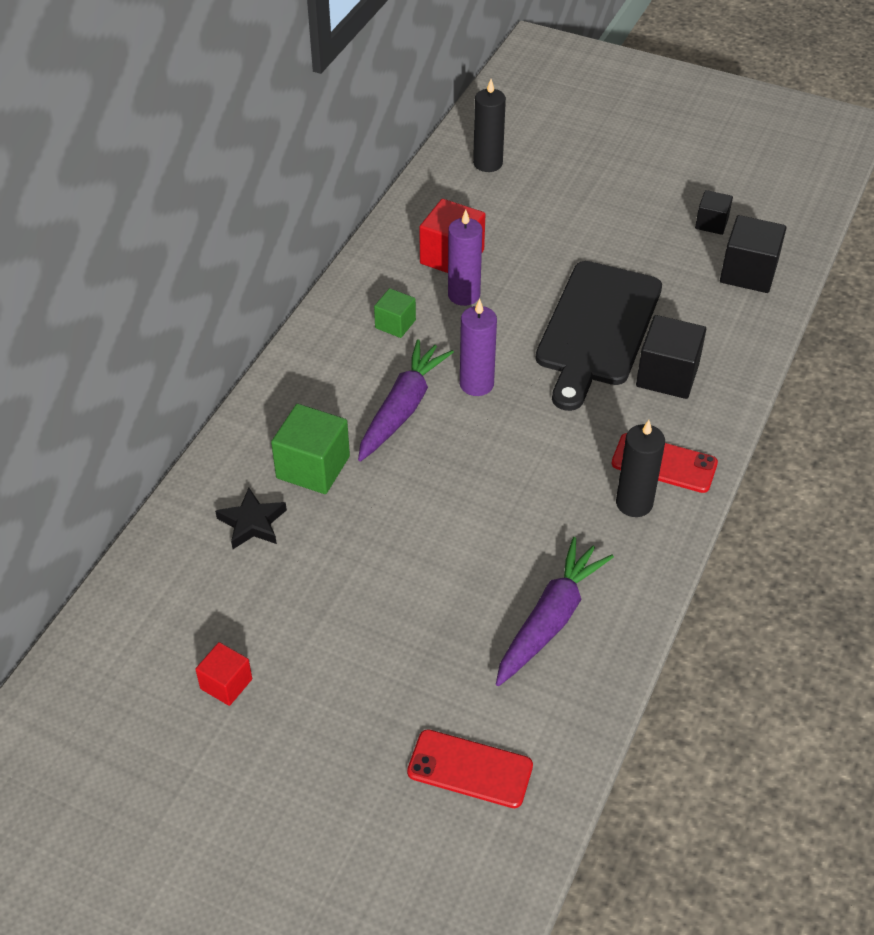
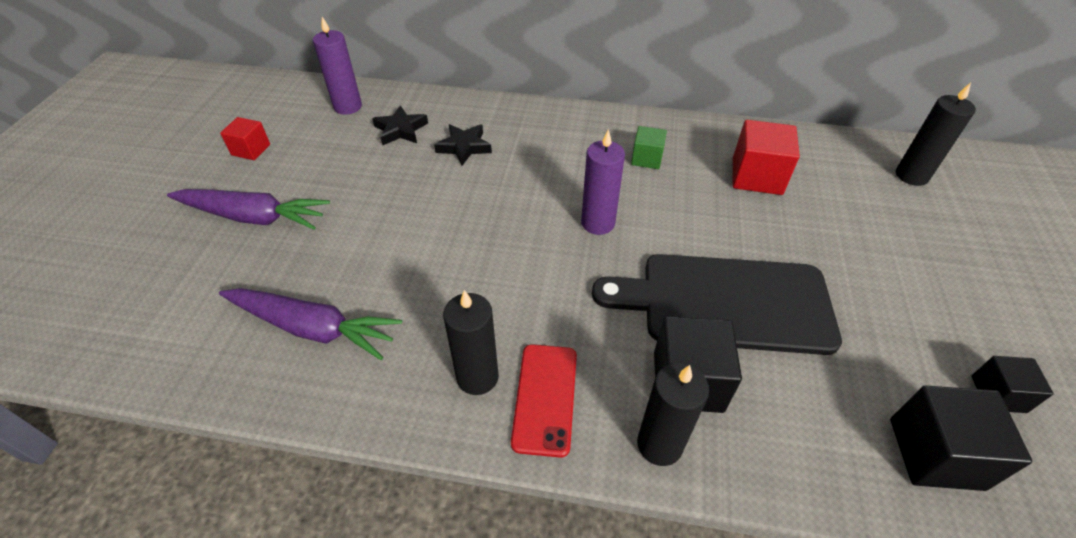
camera: 75 degrees right, 0 degrees up
(313, 467) = (464, 147): green cube -> black star
(402, 408) = (547, 182): purple carrot -> purple carrot (253, 217)
(464, 295) = (710, 193): purple candle -> purple candle (348, 107)
(470, 769) = (149, 299): red phone -> none
(717, 407) = (659, 444): none -> black candle

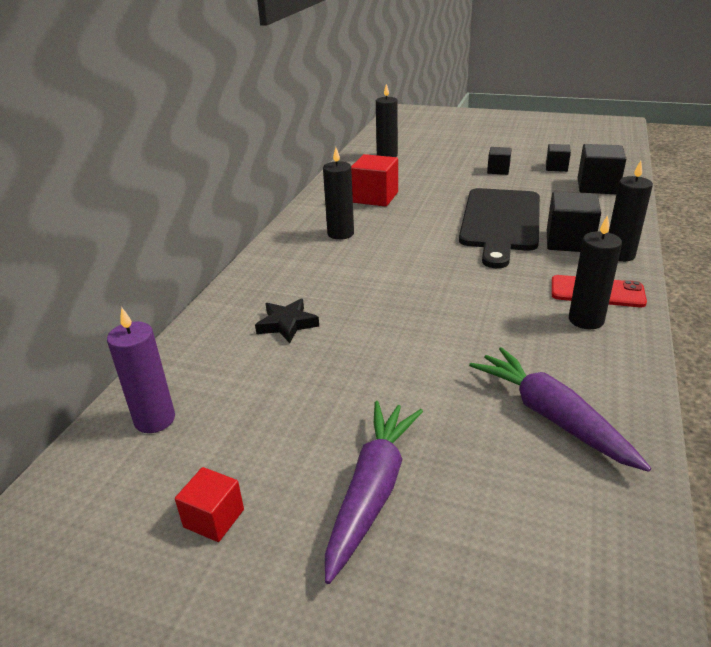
camera: 80 degrees left, 15 degrees down
(313, 328) = (551, 416): purple carrot -> purple carrot turned 60 degrees counterclockwise
(400, 130) = (234, 370): black star -> none
(598, 223) = (417, 260): purple candle -> none
(646, 159) = (340, 234): green cube -> black candle
(930, 306) = (498, 170): none -> black cube

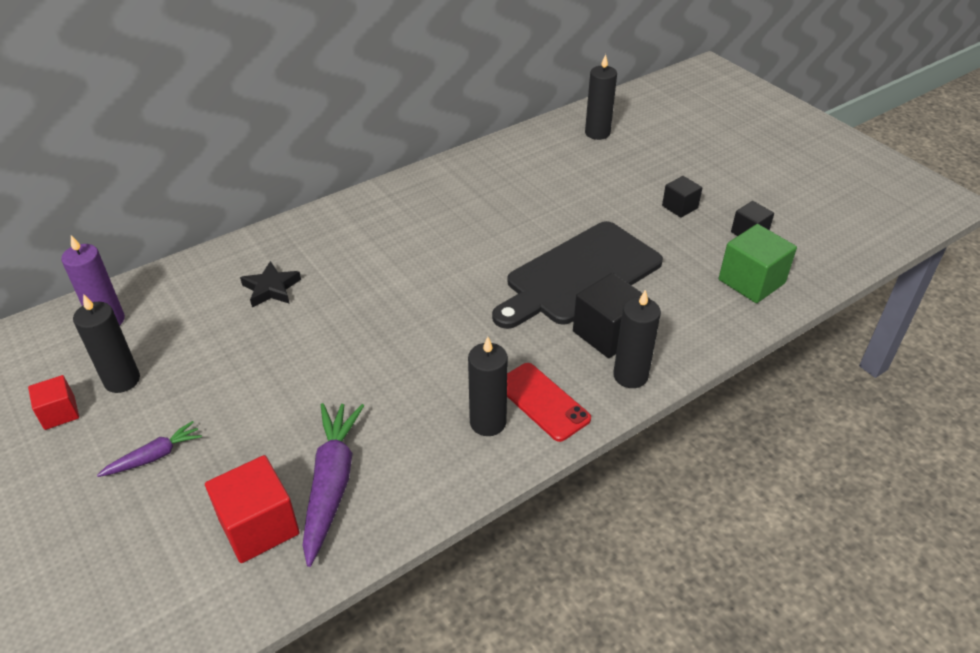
camera: 35 degrees right, 10 degrees up
(340, 234) = (425, 215): black candle -> black candle (122, 380)
(372, 491) = (154, 456): purple carrot -> purple carrot, size x0.55
(375, 197) = (511, 185): red cube -> red cube (259, 526)
(597, 186) = (751, 281): black cube -> green cube

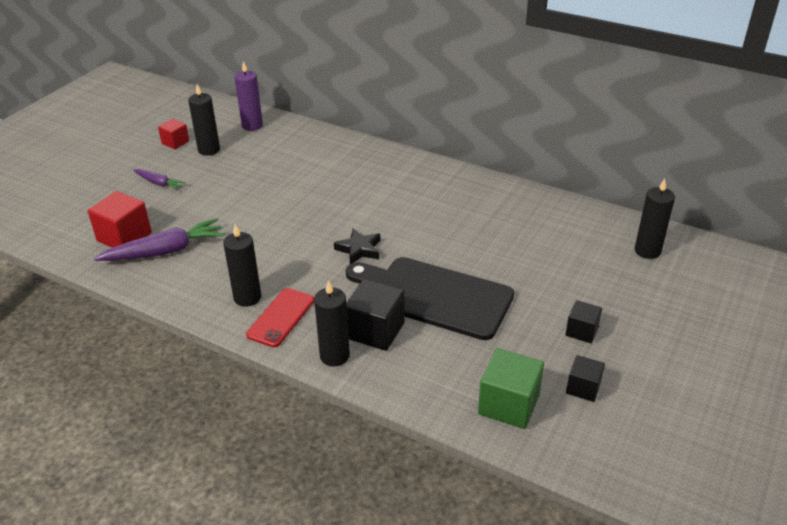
camera: 65 degrees right, 5 degrees down
(271, 288) = (317, 167): black star -> black star (359, 249)

